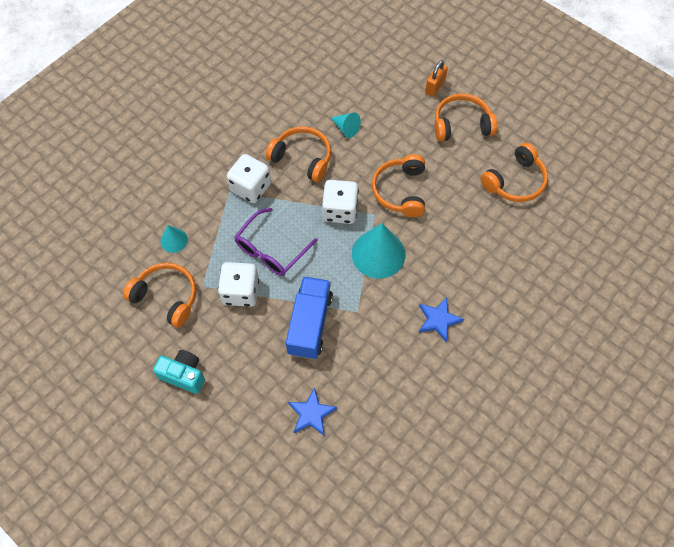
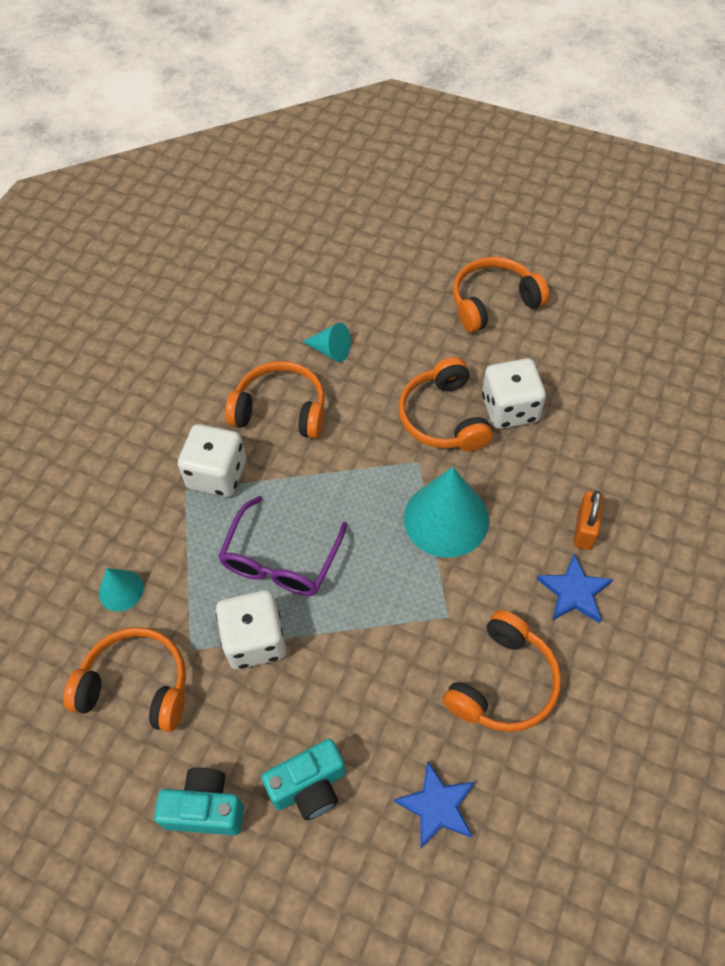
camera: 15 degrees left, 5 degrees down
(244, 381) = (309, 786): none -> turquoise camera
(310, 324) = (382, 659): blue truck -> none
(340, 210) = (365, 471): white dice -> white dice (510, 409)
(435, 86) = (436, 261): orange padlock -> orange padlock (584, 529)
(515, 181) = (600, 359): orange headphones -> orange headphones (503, 683)

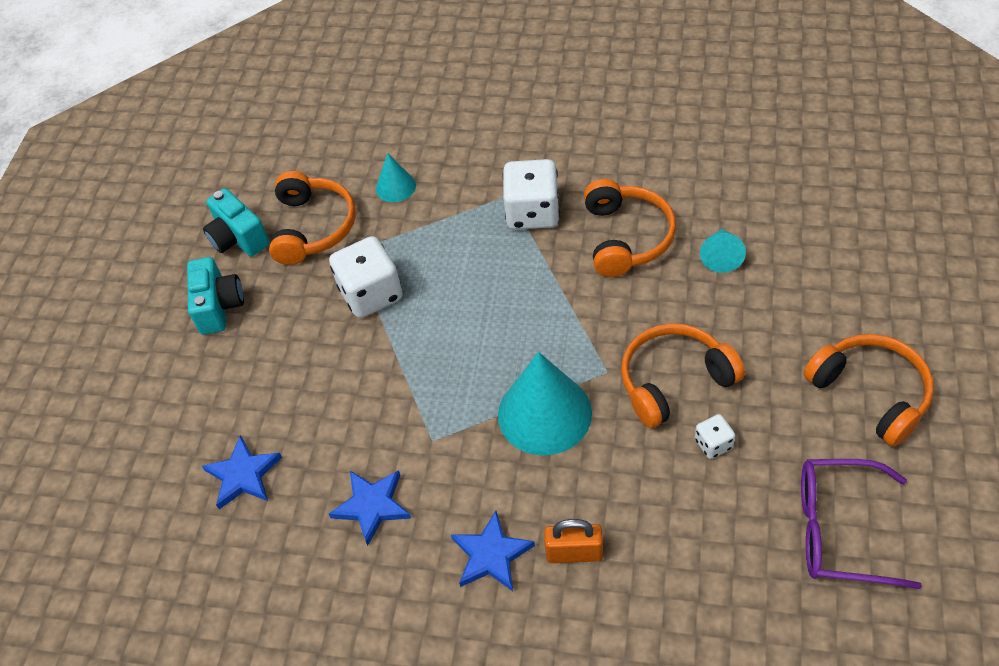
camera: 80 degrees right, 5 degrees down
(280, 560) = (456, 288): purple glasses -> purple glasses (839, 530)
(309, 786) = (247, 373): turquoise camera -> turquoise camera (238, 238)
(503, 683) = (372, 506): orange headphones -> blue star
(510, 409) = (713, 444): white dice -> white dice, size x0.49

